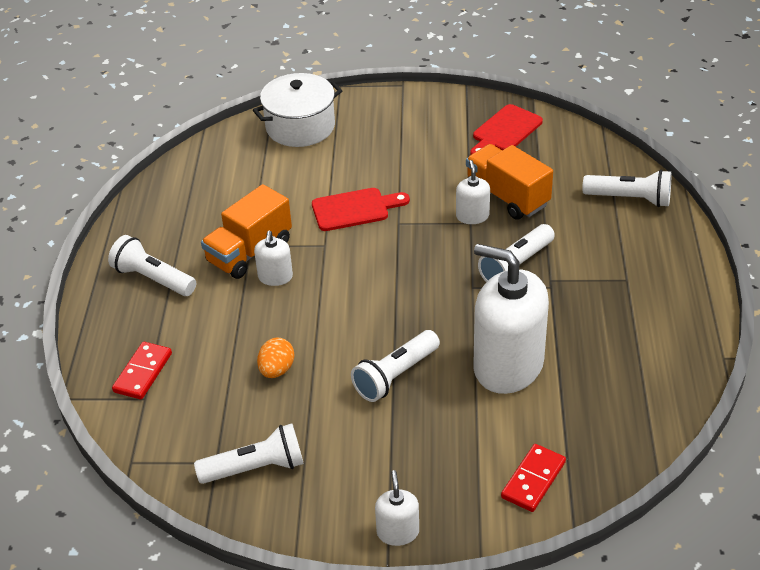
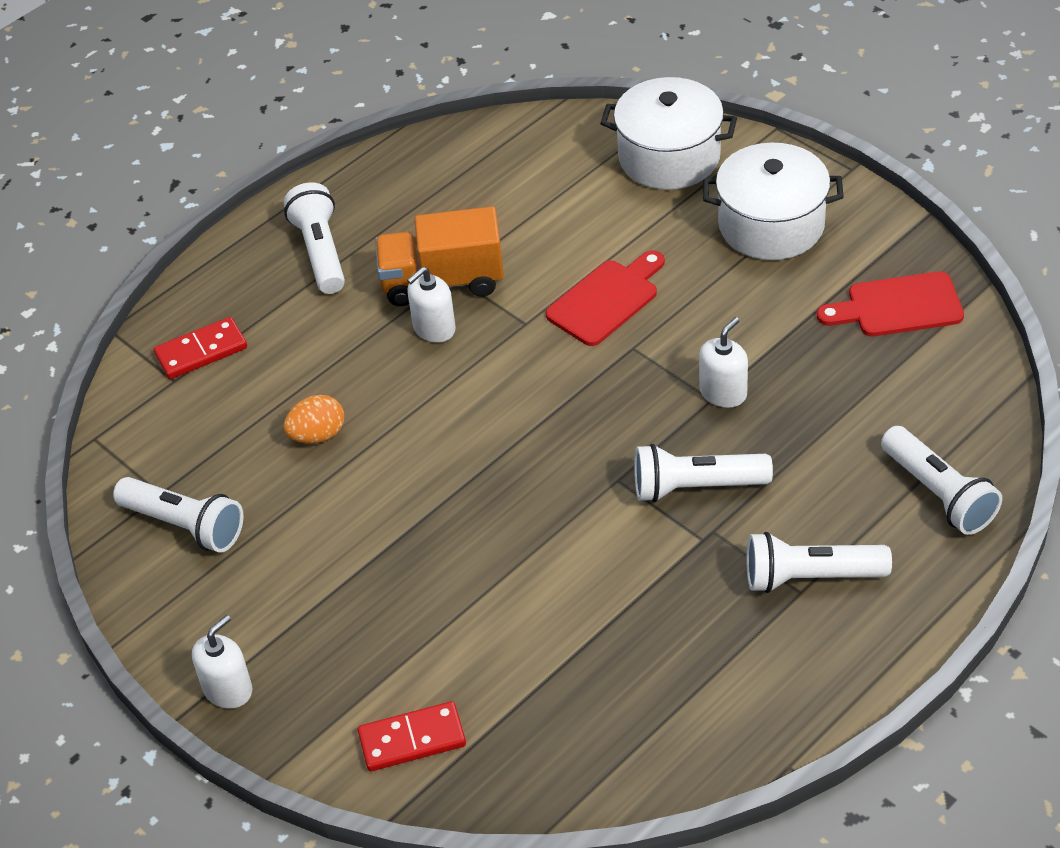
camera: 45 degrees right, 5 degrees up
(355, 209) = (606, 299): red cutting board -> red cutting board turned 75 degrees counterclockwise
(395, 129) = (771, 225): none -> white pot
(395, 376) = (418, 524): white flashlight -> white flashlight (810, 577)
(507, 197) = (793, 394): orange truck -> none
(508, 366) = (541, 597): white soap dispenser -> none

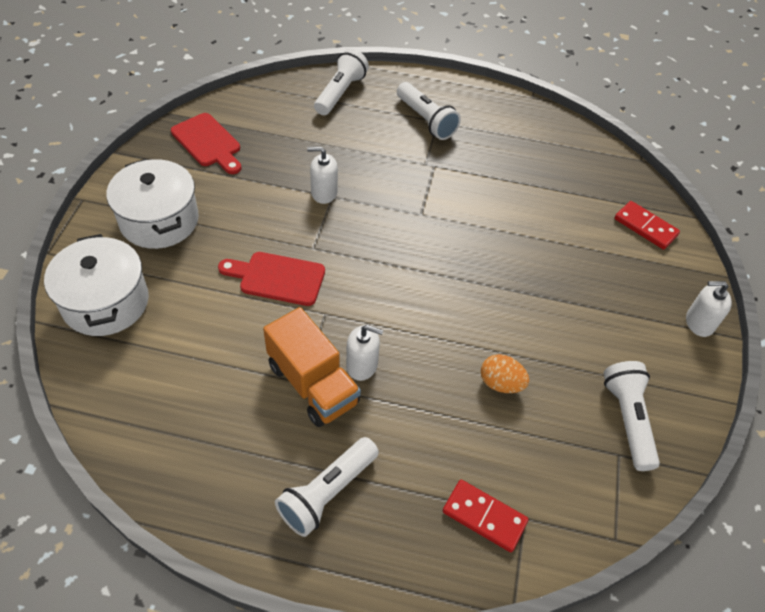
camera: 130 degrees left, 5 degrees up
(695, 487) = (402, 180): white flashlight -> none

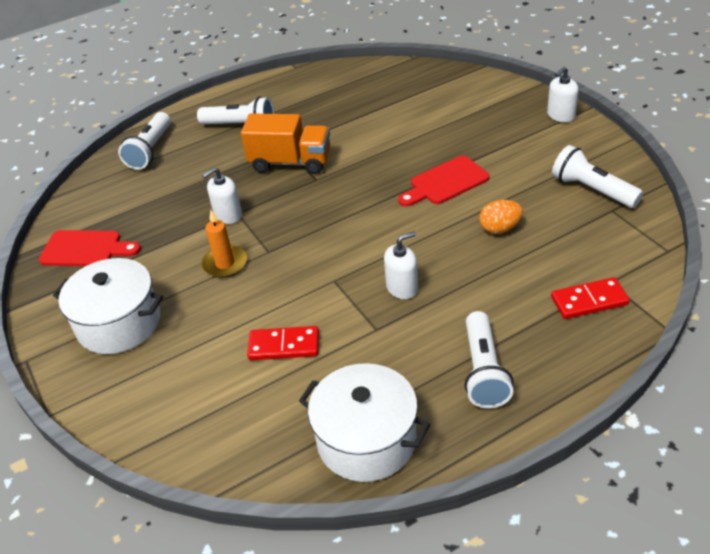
camera: 35 degrees left, 10 degrees down
(105, 302) = (153, 404): white pot -> white pot (366, 440)
(274, 232) = (225, 263): none -> orange candle
(277, 278) = (269, 287): red cutting board -> red cutting board (445, 182)
(313, 384) = (385, 324): orange truck -> orange truck (290, 162)
(340, 93) = (150, 150): white flashlight -> white flashlight turned 150 degrees counterclockwise
(645, 227) = (465, 89): red domino -> red domino (284, 345)

